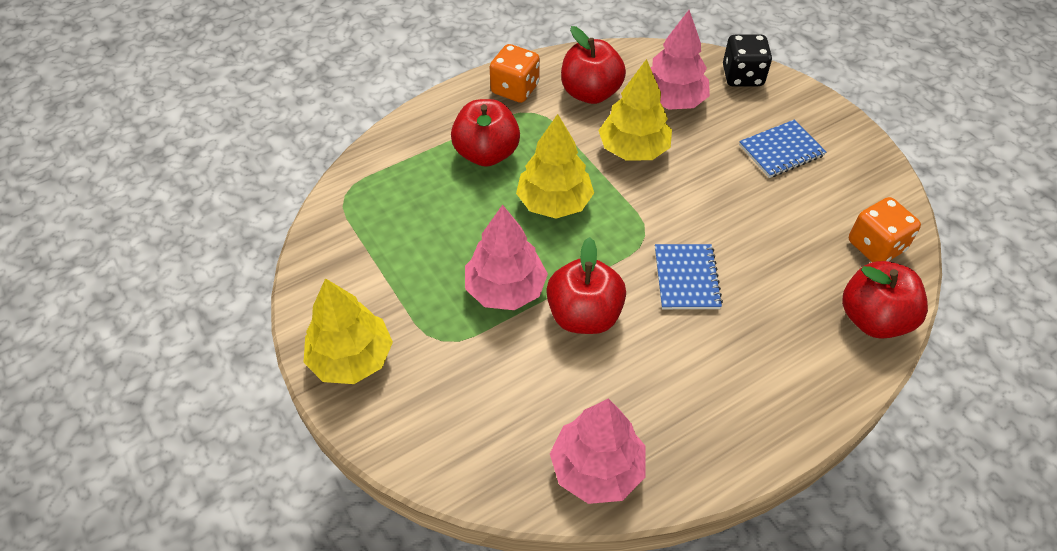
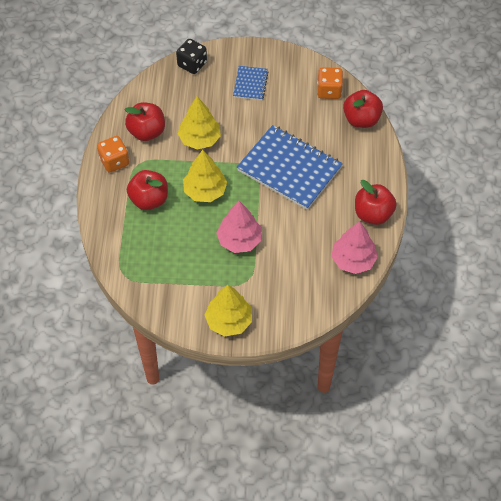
camera: 55 degrees left, 5 degrees up
(584, 315) = (278, 219): red apple -> red apple (373, 214)
(672, 100) = (182, 102): pink tree -> none
(686, 278) = (289, 169): blue notebook -> blue notebook, size x2.06

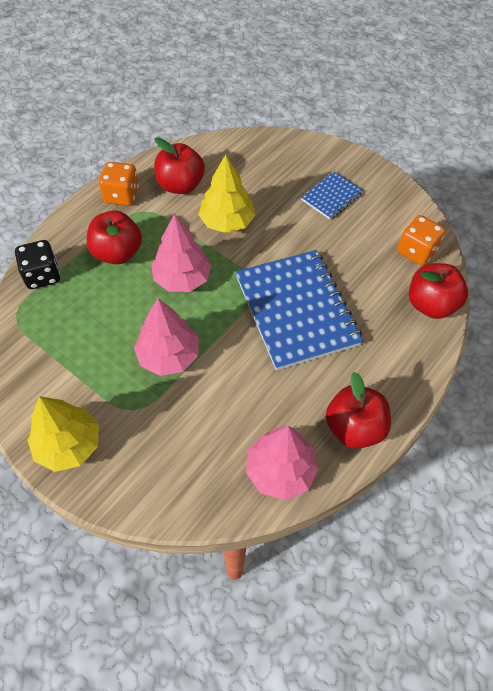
camera: 35 degrees right, 0 degrees up
(192, 64) = (287, 146): black dice -> black dice (42, 275)
(205, 191) = (182, 278): yellow tree -> pink tree

